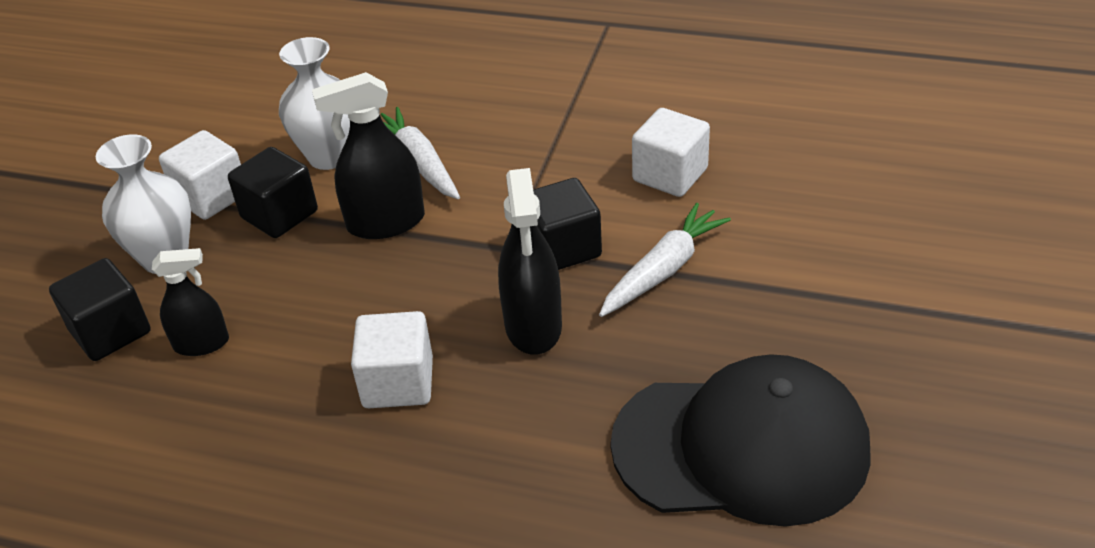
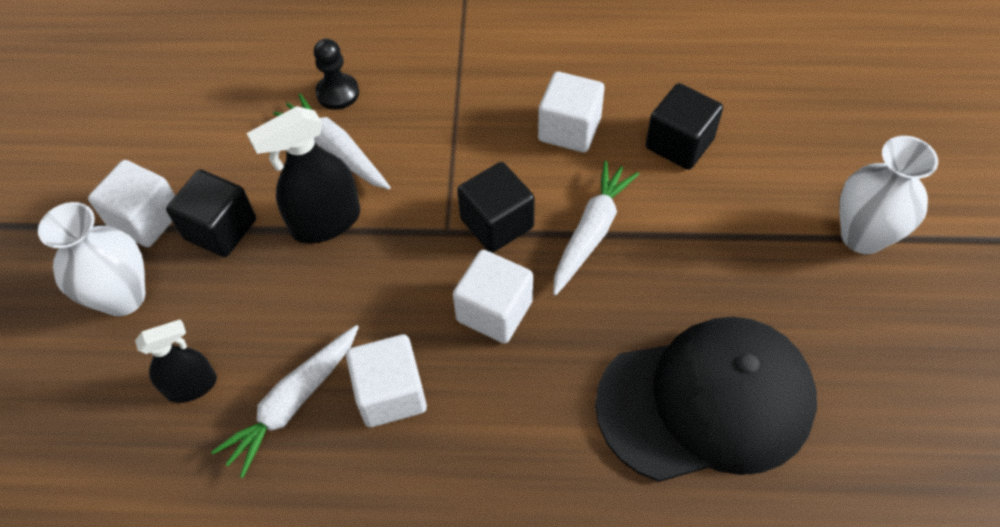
camera: 15 degrees left, 15 degrees up
(110, 331) = (96, 389): black cube -> black cube (679, 144)
(296, 374) = (293, 403): none -> white carrot
(329, 156) = (248, 156): white vase -> white vase (862, 236)
(437, 114) = (337, 93): none -> black pawn
(533, 326) = (494, 311): black spray bottle -> white cube

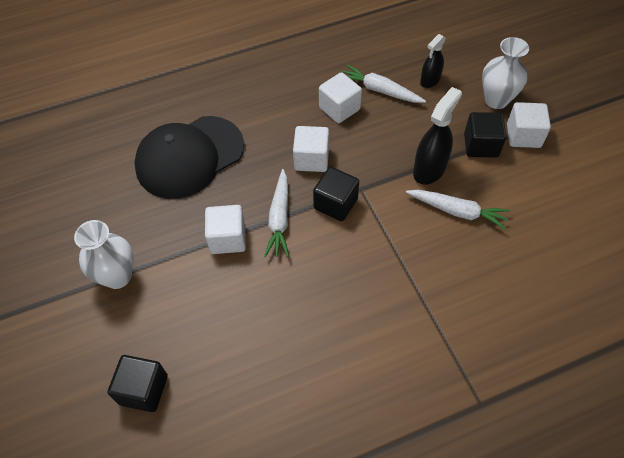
camera: 155 degrees right, 0 degrees up
(293, 403) = (380, 90): white carrot -> white carrot turned 75 degrees counterclockwise
(337, 93) = (488, 249): black pawn -> none
(569, 129) = (323, 281): white cube -> white cube (228, 238)
(679, 144) = (247, 299): black cube -> black cube (143, 389)

